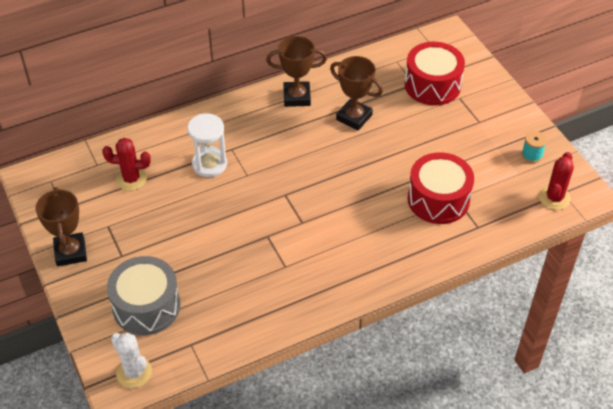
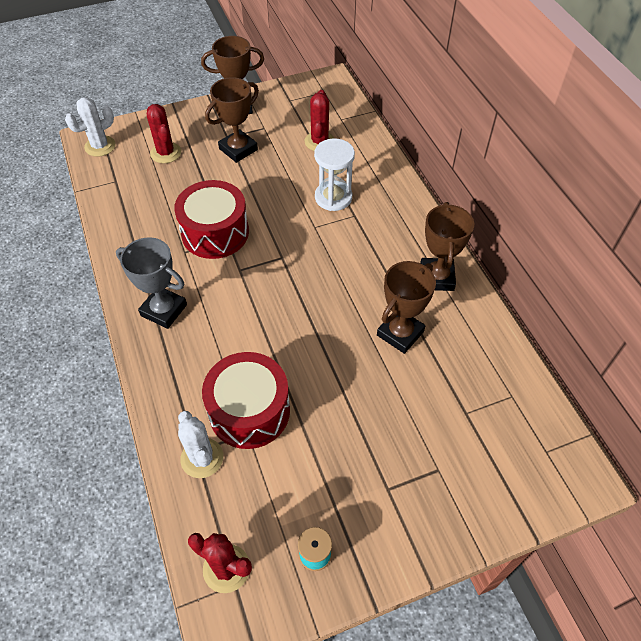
camera: 95 degrees right, 5 degrees up
(142, 243) = (238, 149): none -> brown trophy
(146, 306) = (166, 153): grey drum -> red cactus
(354, 270) = (164, 310): none -> grey trophy
(432, 85) = (464, 436): red drum -> red drum (215, 232)
(482, 222) = (202, 458): none -> white cactus

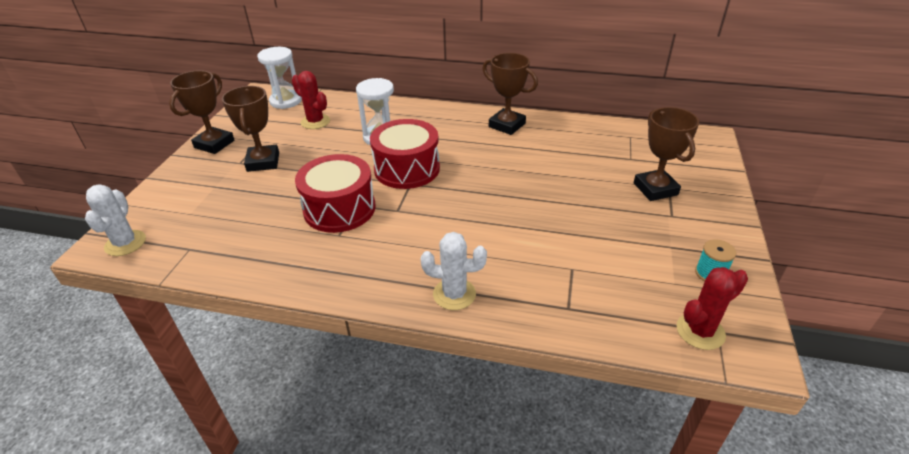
camera: 55 degrees left, 15 degrees down
(164, 310) = (392, 272): grey trophy -> none
(166, 153) = (203, 203): red cactus -> none
(202, 458) = (578, 306): white cactus -> white cactus (454, 294)
(249, 411) = (550, 259): red drum -> red drum (407, 169)
(334, 103) = (286, 101): none -> white hourglass
(400, 333) = (541, 158): brown trophy -> brown trophy (655, 189)

